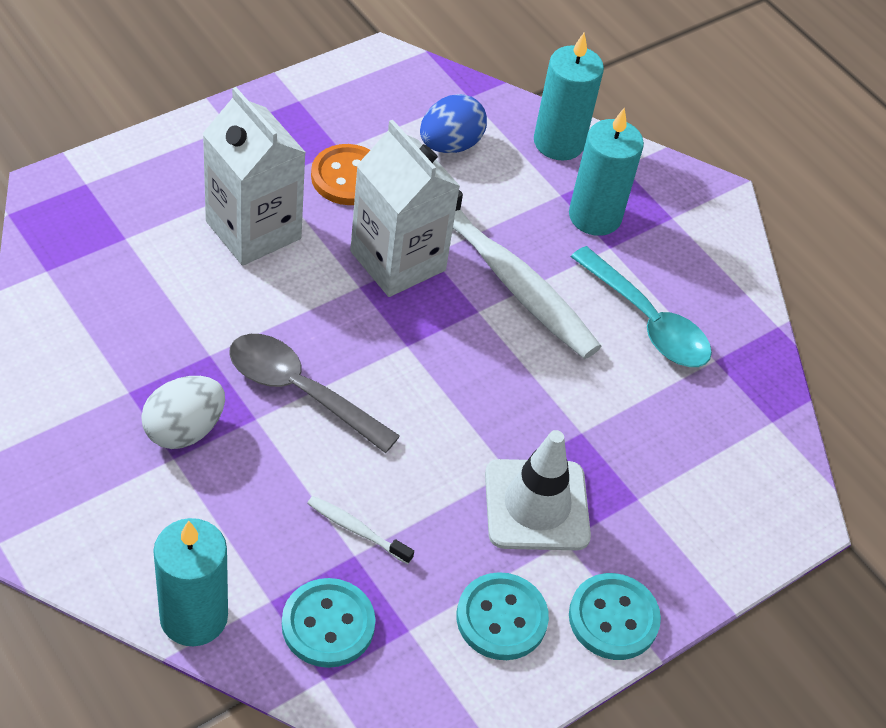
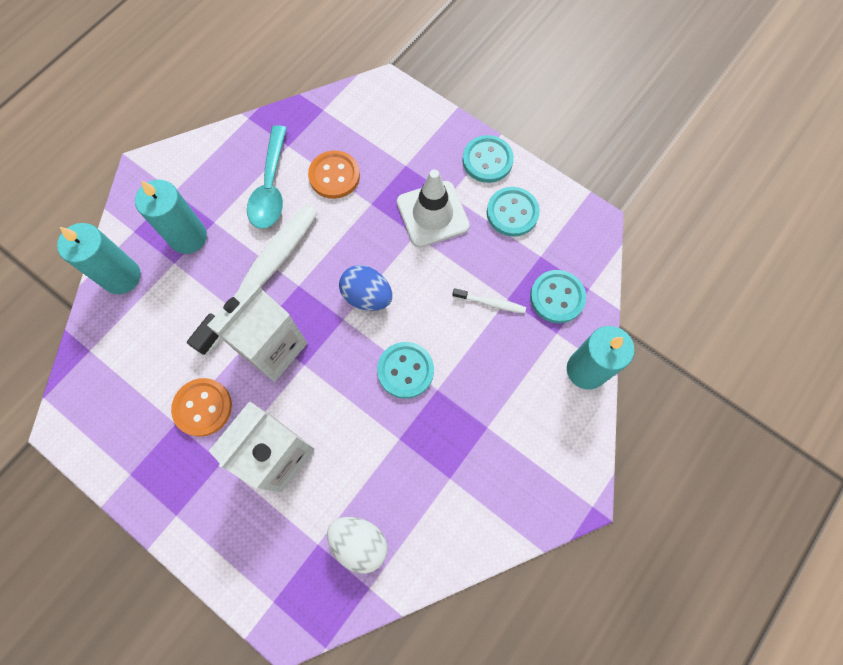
camera: 100 degrees left, 20 degrees up
(184, 430) = (464, 429): white egg -> white egg (359, 543)
(300, 391) = (405, 370): grey spoon -> turquoise button
(356, 529) = (491, 303): white toothbrush -> white toothbrush turned 90 degrees counterclockwise
(450, 145) = (146, 348): blue egg -> blue egg (367, 296)
(644, 401) = (334, 176): none -> orange button
(647, 321) = (271, 187): turquoise spoon -> turquoise spoon turned 150 degrees clockwise

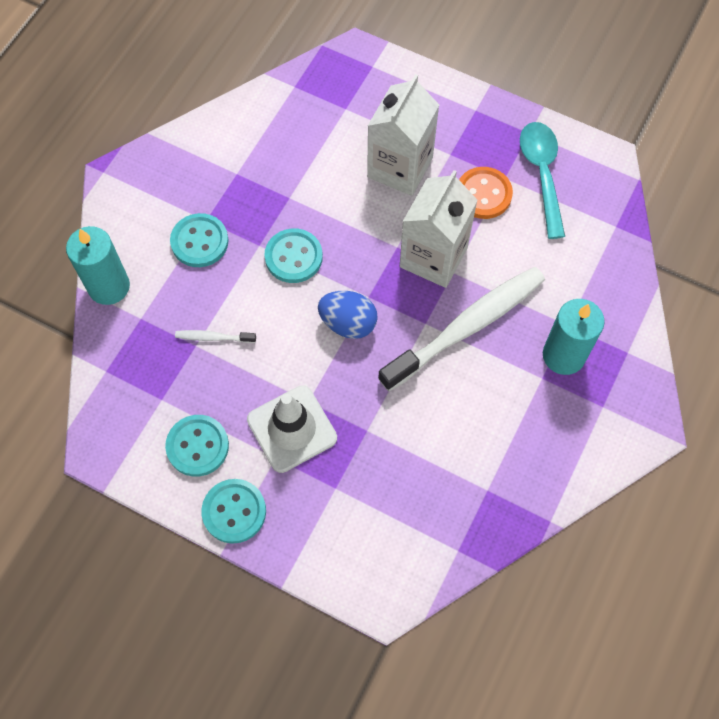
camera: 170 degrees right, 5 degrees down
(122, 276) = (617, 301): turquoise candle -> none
(262, 275) = (467, 327): white toothbrush -> white toothbrush turned 150 degrees counterclockwise
(271, 187) = (490, 430): turquoise spoon -> turquoise spoon (542, 174)
(334, 176) = (419, 458): orange button -> none
(359, 543) = (309, 115): white egg -> none
(557, 297) = (141, 355): turquoise button -> turquoise button (199, 241)

